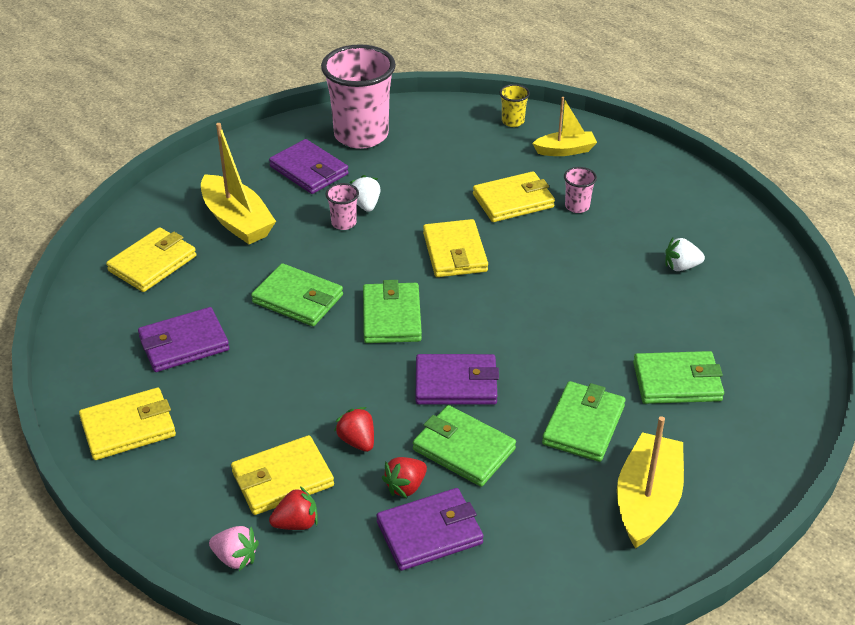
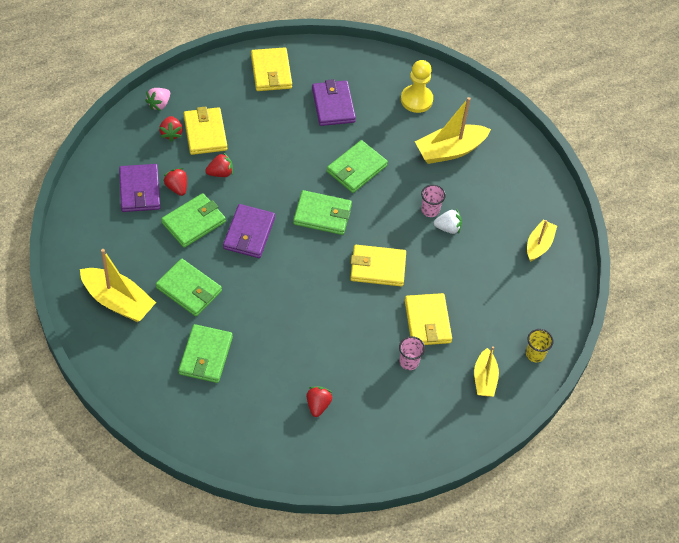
camera: 100 degrees right, 15 degrees up
(152, 263) = (416, 100): yellow wallet -> yellow pawn
(309, 170) = (499, 202): purple wallet -> none
(361, 135) = (539, 245): pink cup -> yellow boat
(681, 266) = (318, 405): white strawberry -> red strawberry

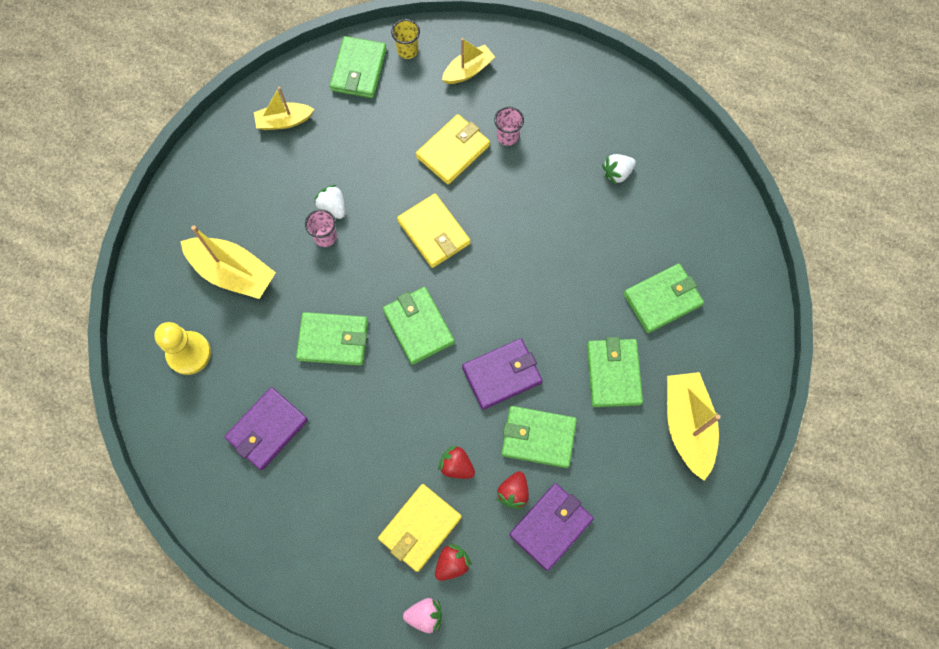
camera: 125 degrees left, 15 degrees up
(271, 72) = (274, 534): yellow wallet -> none
(318, 405) = (617, 173): red strawberry -> white strawberry
(544, 314) = (359, 70): none -> green wallet

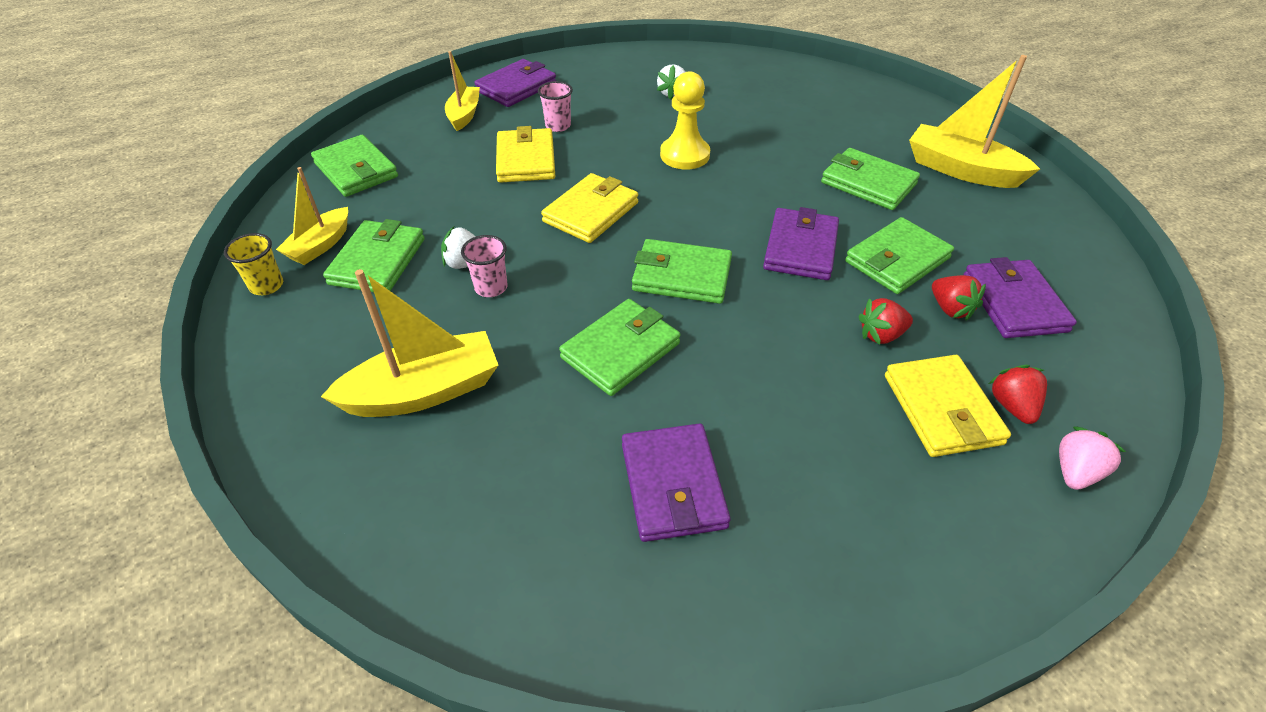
camera: 50 degrees left, 25 degrees down
(189, 353) = (470, 508): yellow pawn -> yellow pawn (684, 155)
(407, 50) = (389, 135): yellow cup -> yellow cup (267, 286)
(434, 232) = (591, 212): yellow wallet -> yellow wallet turned 60 degrees counterclockwise
(530, 70) = (516, 87): none -> purple wallet
(662, 299) = (819, 126): green wallet -> green wallet (377, 261)

